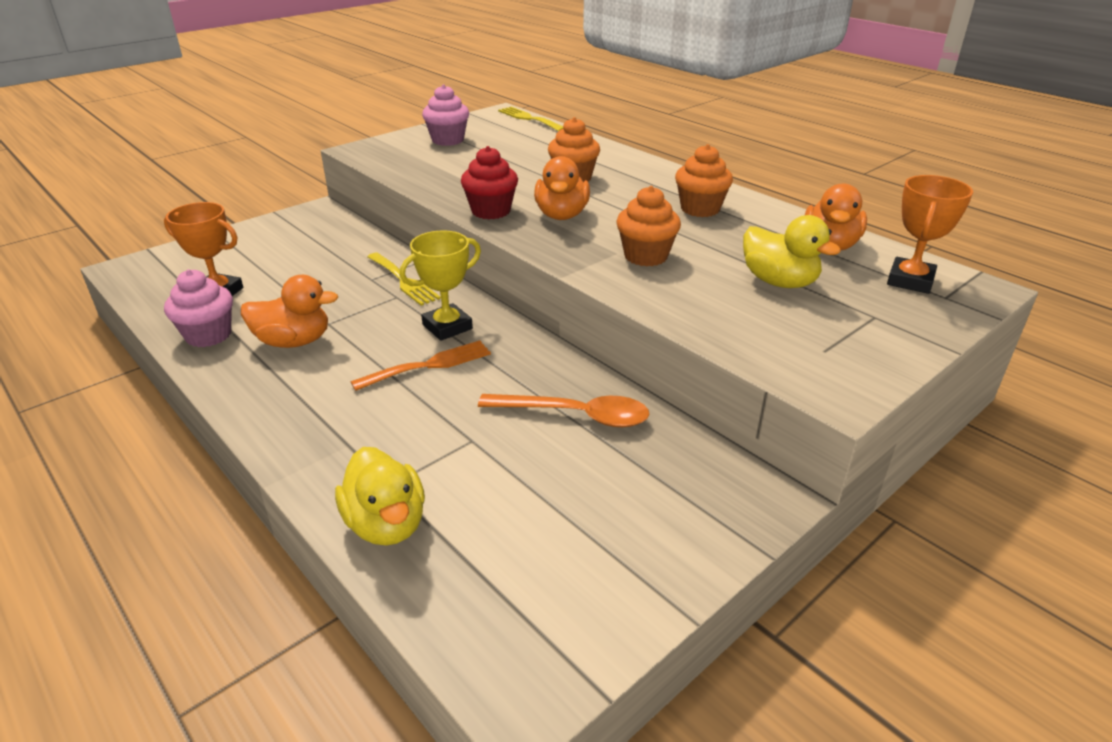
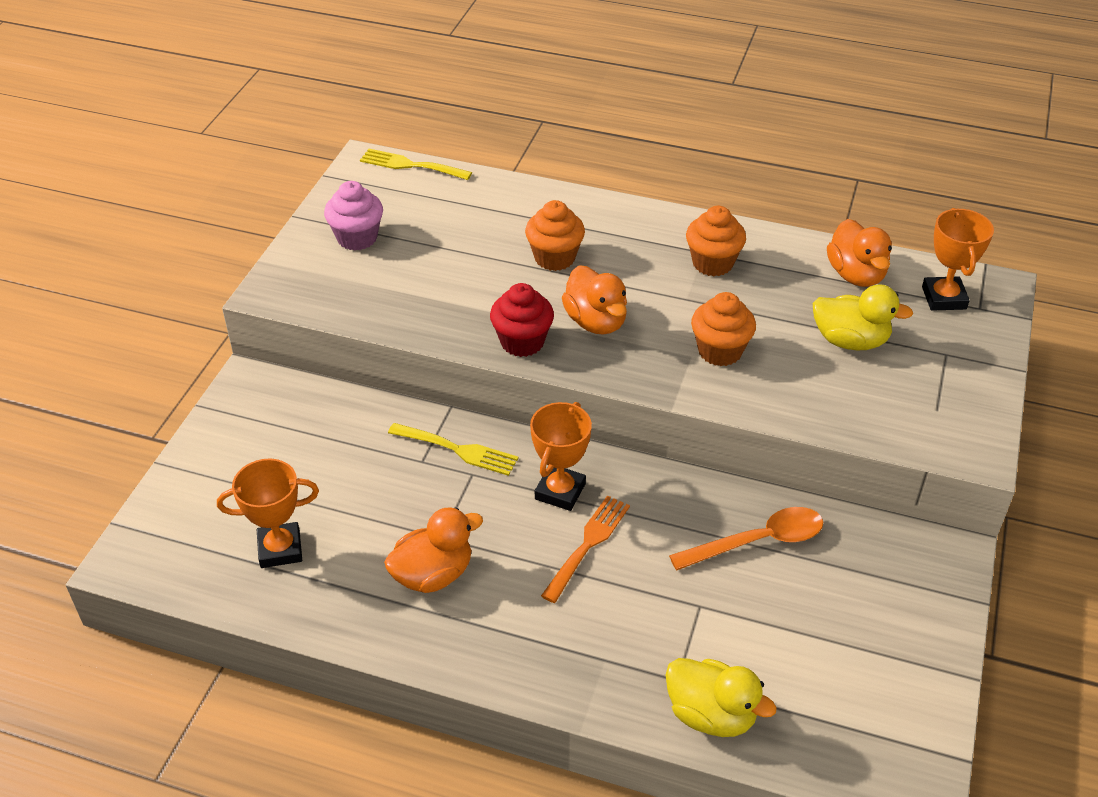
camera: 30 degrees left, 10 degrees up
(208, 335) = (337, 606): pink cupcake -> none
(447, 327) = (560, 491): yellow trophy -> orange trophy

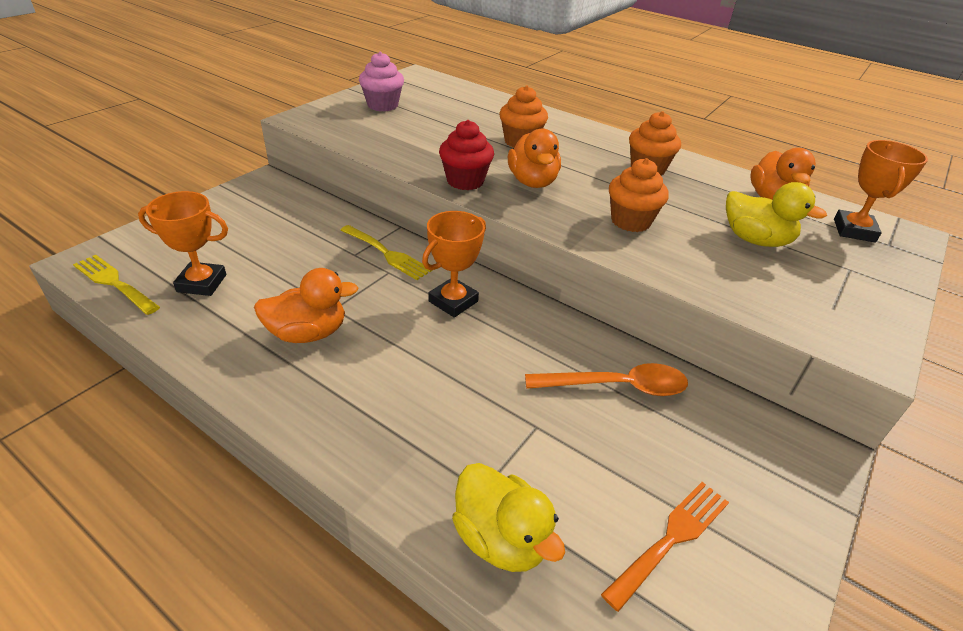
camera: 15 degrees right, 5 degrees down
(410, 165) = (446, 81): yellow fork -> yellow fork (114, 283)
(588, 544) = (455, 346): orange fork -> orange fork (671, 538)

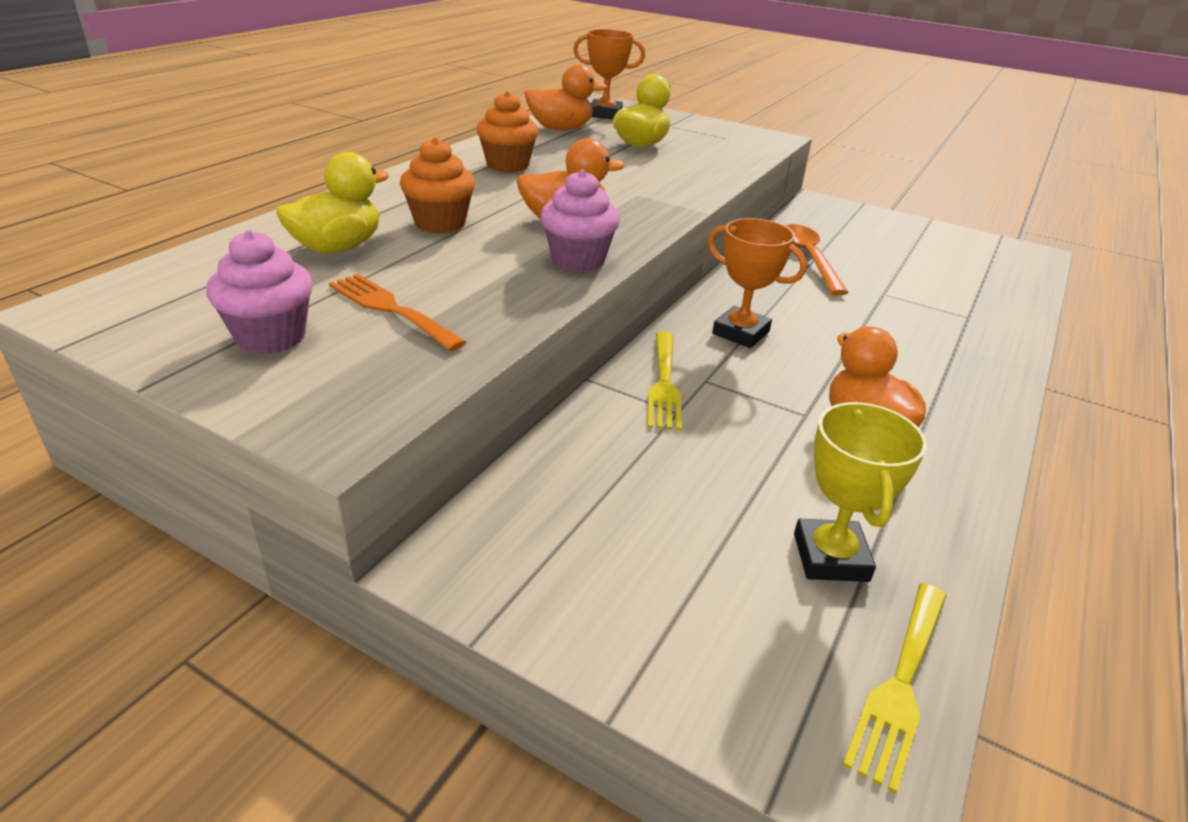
camera: 95 degrees left, 5 degrees down
(202, 283) = (830, 557): orange trophy -> yellow trophy
(387, 254) = (664, 384): yellow fork -> yellow fork turned 150 degrees clockwise
(465, 181) = (578, 260): red cupcake -> pink cupcake
(501, 538) = (1001, 309): yellow duck -> yellow duck (337, 247)
(630, 221) = (635, 183): orange cupcake -> none
(671, 538) = (938, 254): orange fork -> orange fork (390, 309)

